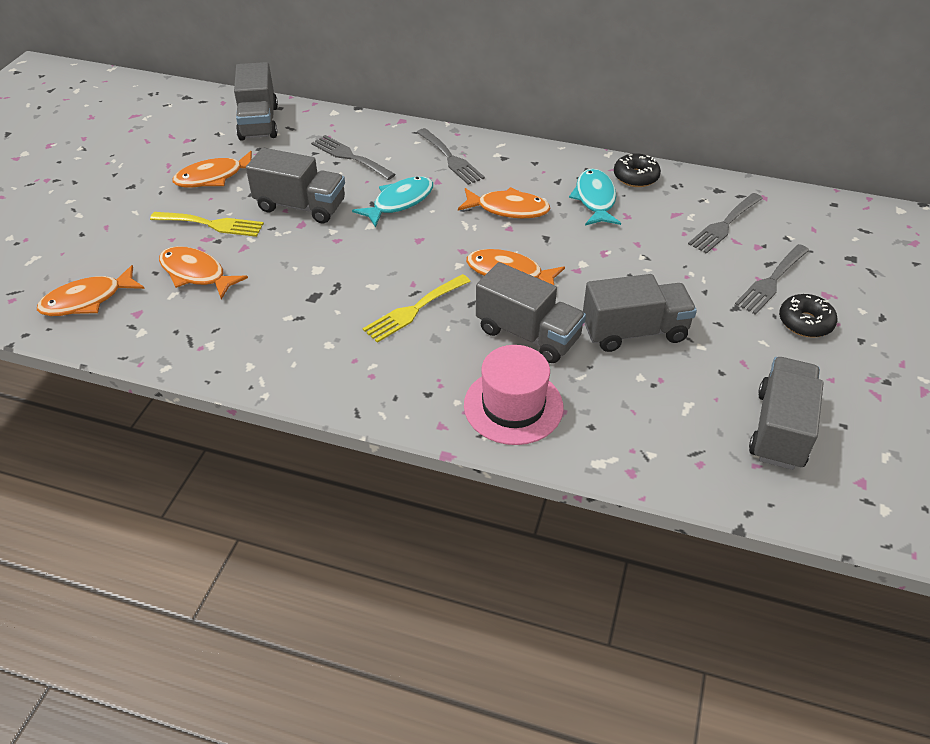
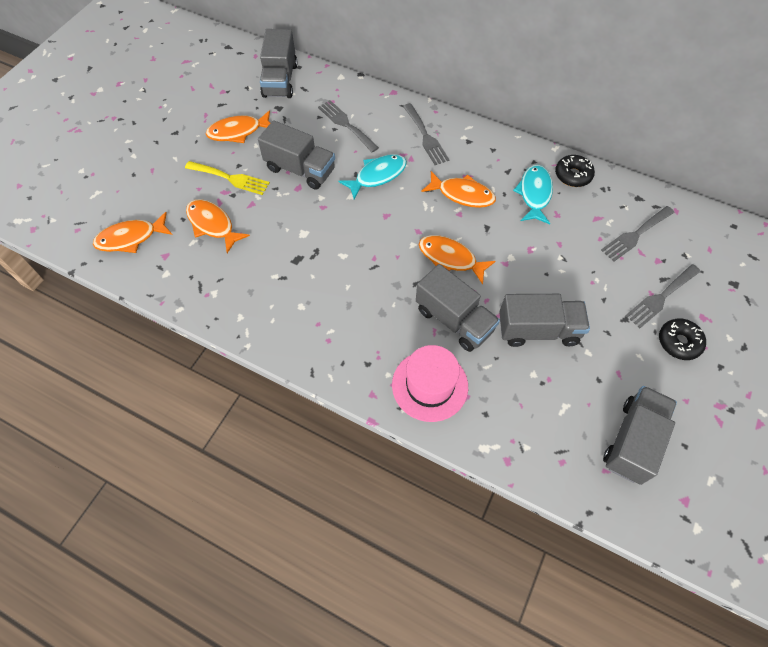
camera: 10 degrees right, 15 degrees up
(414, 310) = (370, 283): yellow fork -> none

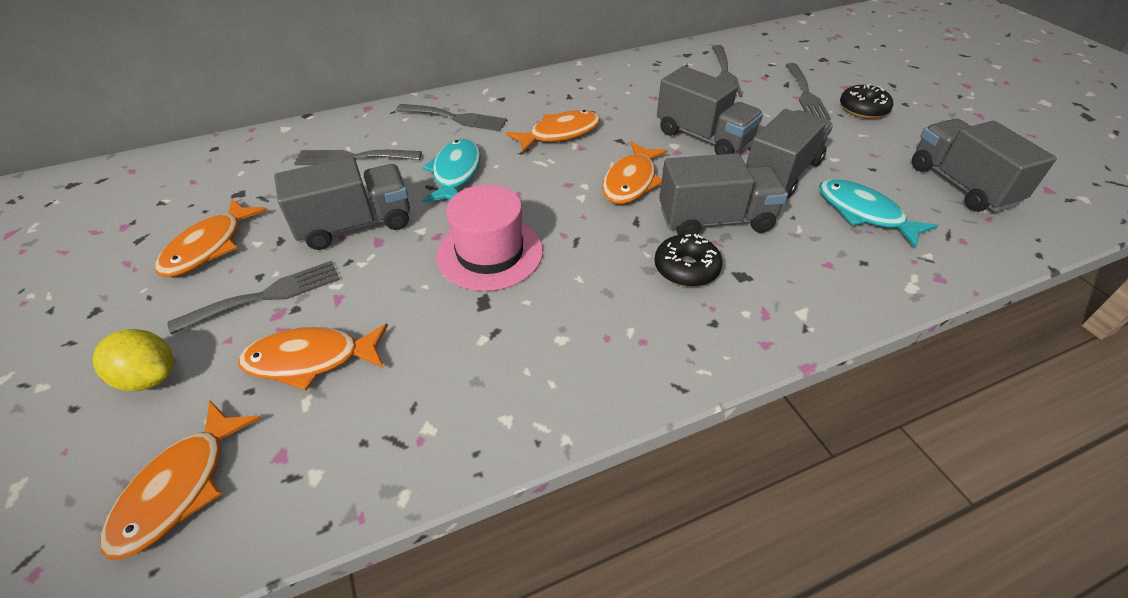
camera: 50 degrees left, 15 degrees down
(163, 182) = (150, 377): none -> yellow lemon
(230, 178) = (266, 295): yellow fork -> grey fork
(280, 80) = (204, 171): grey truck -> grey truck (703, 137)
(430, 385) = (791, 285): pink hat -> pink hat (490, 253)
(450, 258) = (631, 181): orange fish -> orange fish turned 45 degrees counterclockwise
(534, 194) = (615, 96): turquoise fish -> turquoise fish (864, 213)
(573, 175) = (621, 69): black donut -> black donut (686, 268)

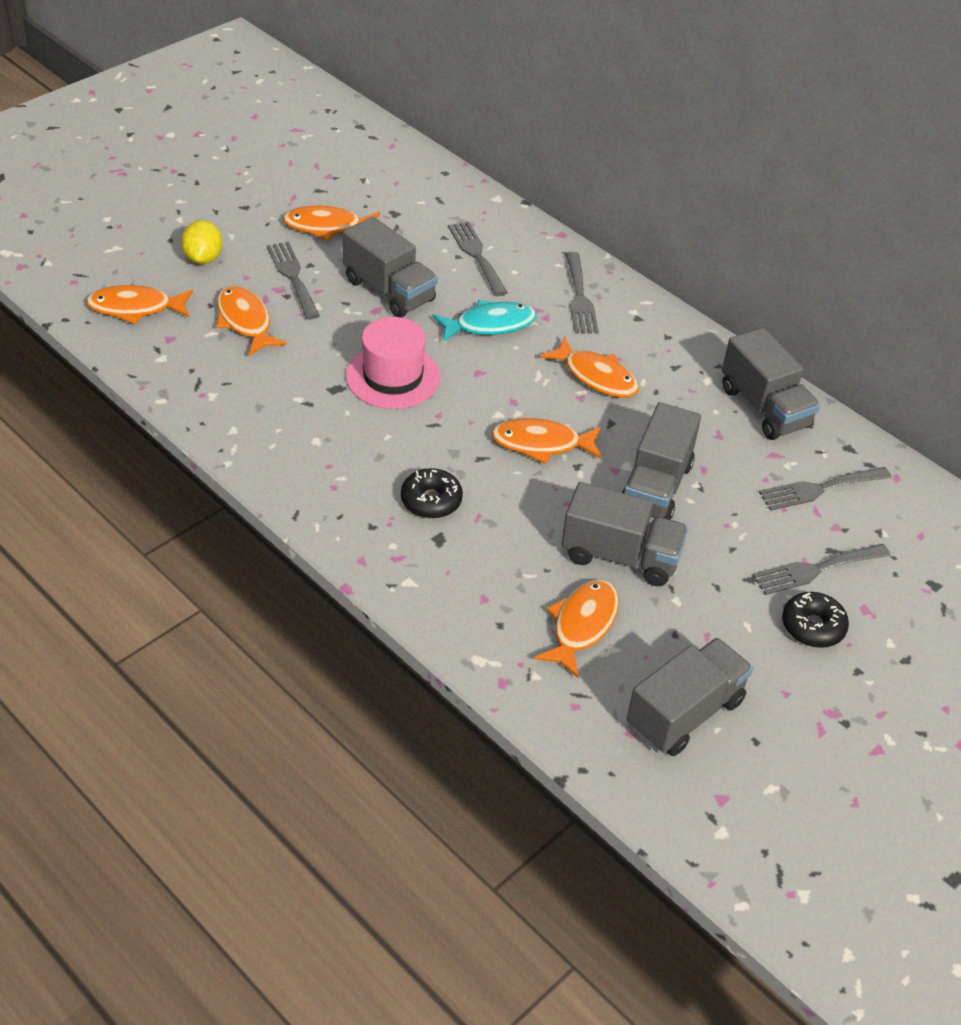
camera: 65 degrees right, 0 degrees up
(266, 295) = (292, 277): grey fork -> grey fork turned 150 degrees counterclockwise
(715, 220) = (511, 512): grey truck -> grey truck (764, 407)
(864, 213) = (582, 625): turquoise fish -> orange fish

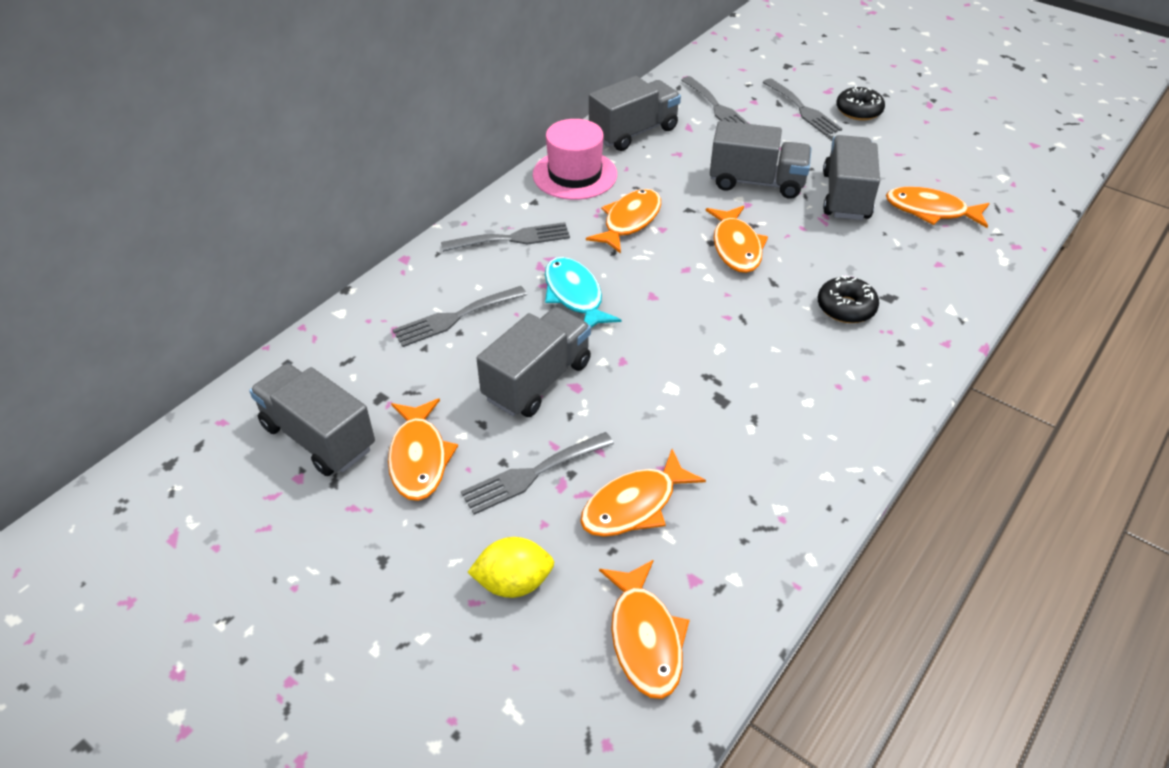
camera: 95 degrees left, 0 degrees up
(393, 377) = (684, 357): pink hat -> pink hat (575, 174)
(684, 713) = (977, 161): grey truck -> grey truck (318, 437)

